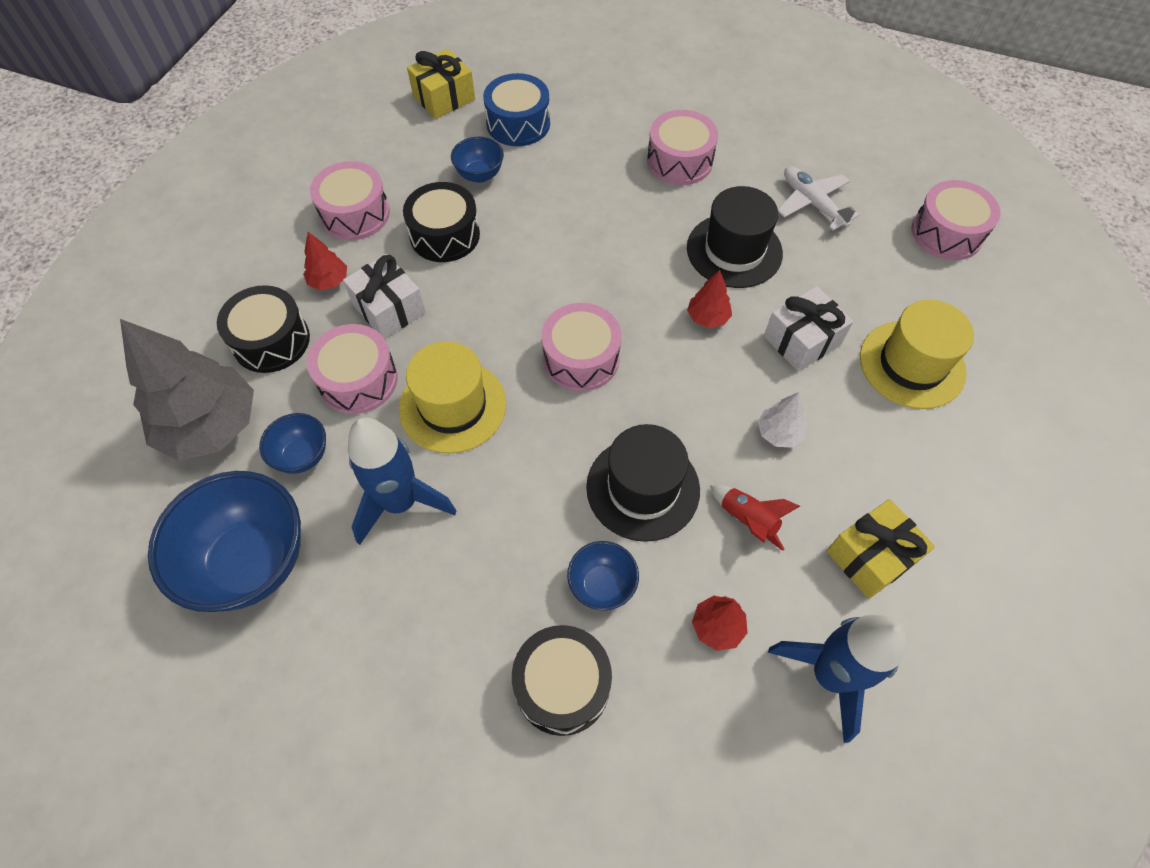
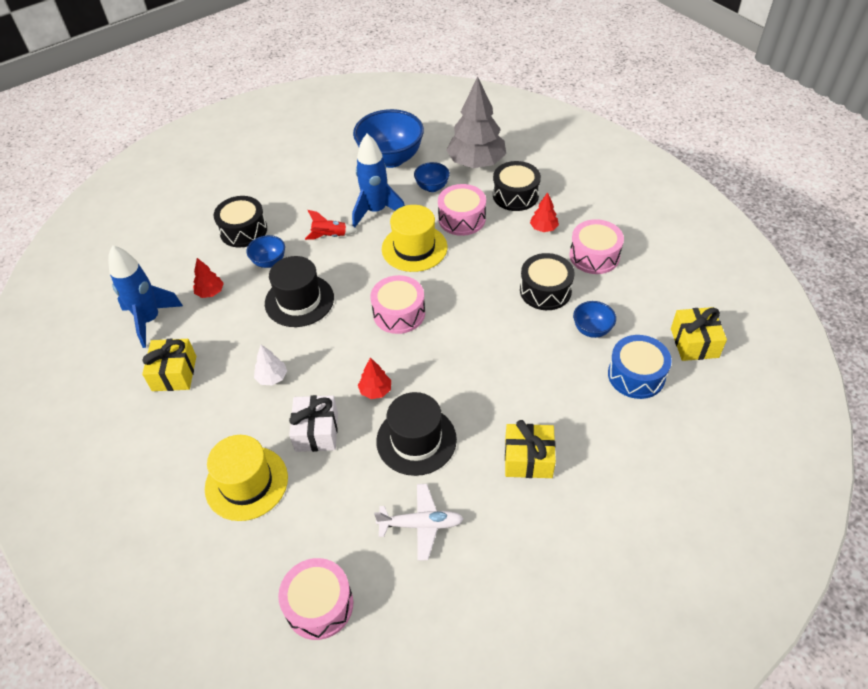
camera: 125 degrees right, 10 degrees down
(389, 308) = (503, 246): white gift -> none
(679, 161) = (528, 459): pink drum -> yellow gift
(747, 520) = (242, 333): red rocket -> red rocket (330, 236)

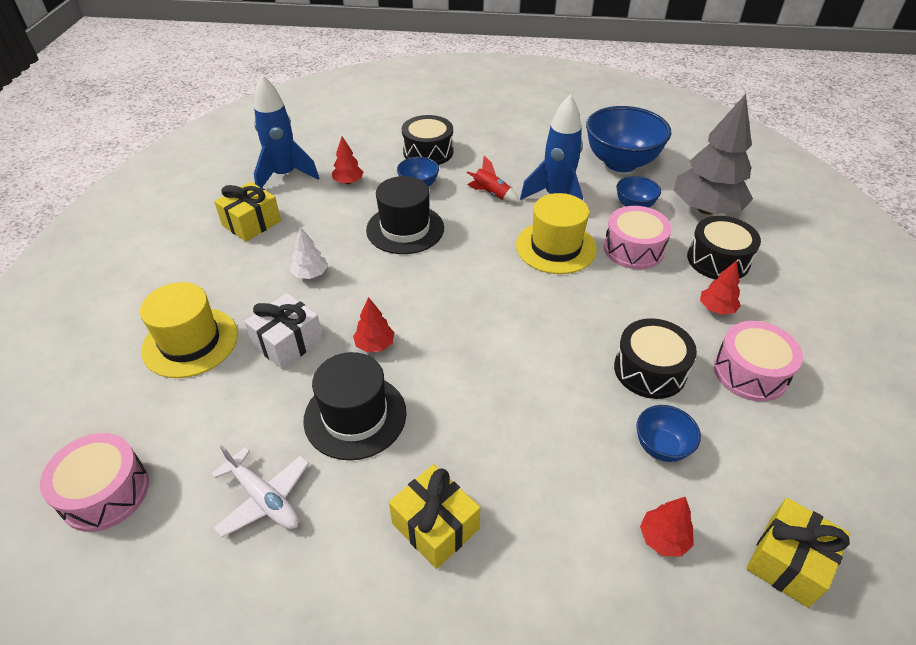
camera: 40 degrees right, 5 degrees down
(399, 313) = (475, 293): pink drum -> none
(636, 375) = (663, 538): blue drum -> red tree

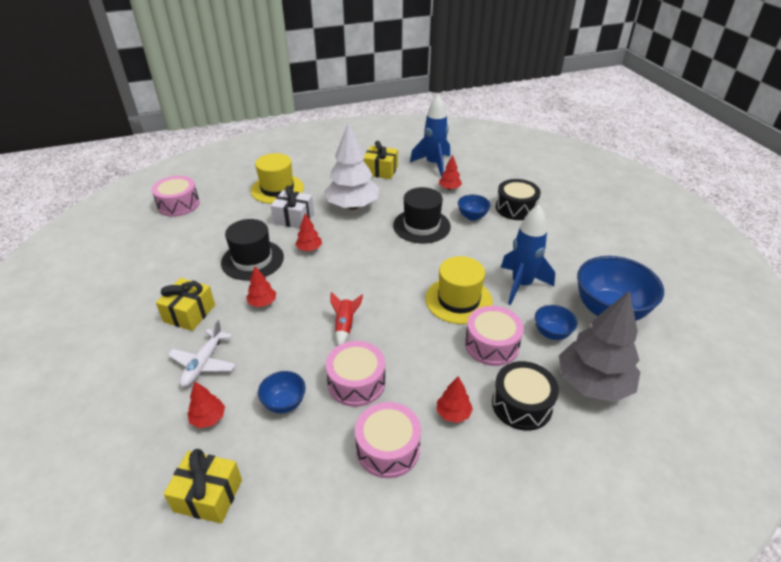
camera: 65 degrees right, 5 degrees down
(264, 498) = (189, 249): white plane -> white plane (203, 364)
(310, 274) = (352, 206): white tree -> white tree, size x2.25
(462, 426) = (262, 303): none -> red tree
(491, 194) = (494, 251): red rocket -> red rocket (345, 326)
(650, 370) = (356, 382): black drum -> pink drum

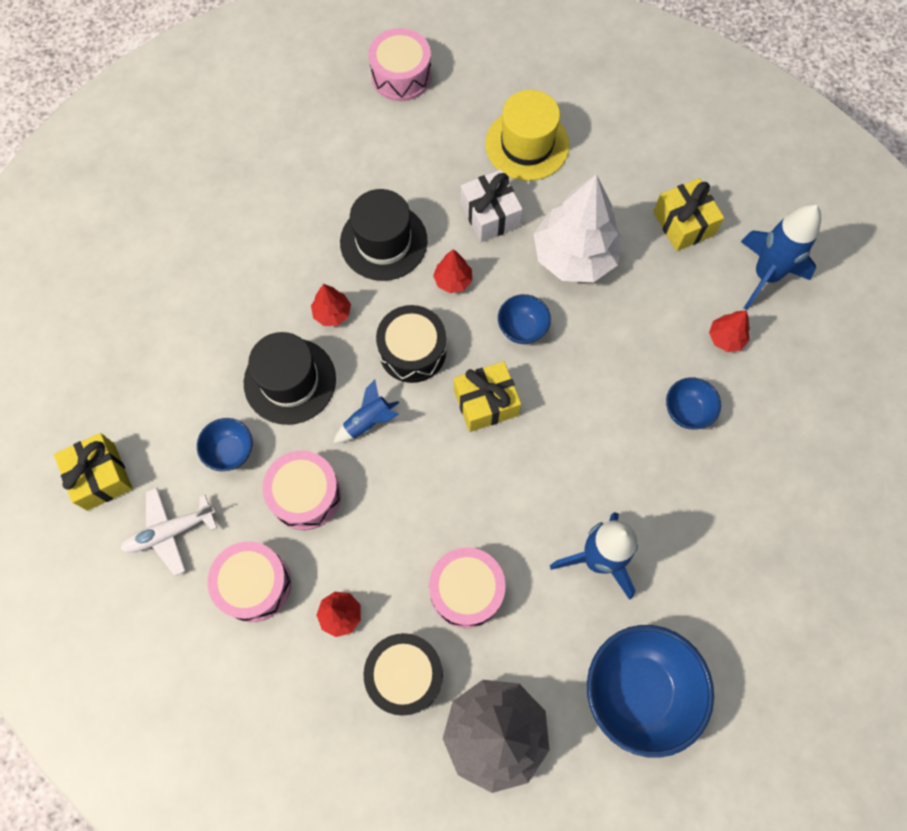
camera: 50 degrees right, 30 degrees up
(189, 313) = (261, 261): yellow gift -> yellow gift (486, 403)
(203, 364) = (216, 338): white plane -> white plane (170, 532)
(208, 418) = (165, 403): red tree -> none
(345, 326) = (368, 421): red rocket -> blue rocket
(421, 226) = (609, 366): black hat -> black hat (290, 381)
(458, 300) = (508, 507): yellow hat -> none
(516, 208) = (759, 452): black drum -> black drum (412, 351)
(552, 333) = (540, 645): blue bowl -> blue bowl (522, 329)

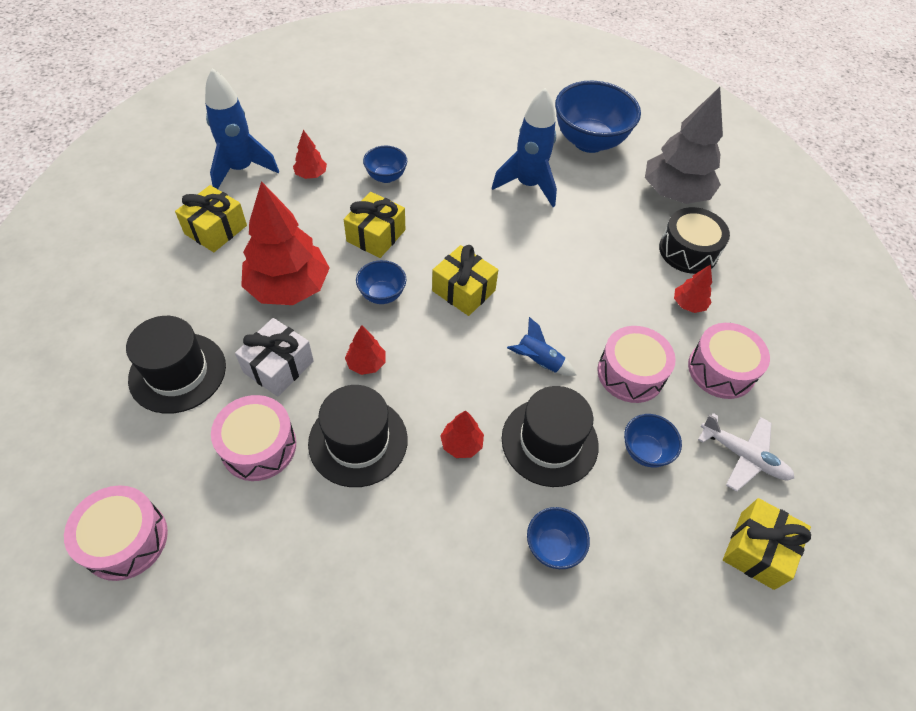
camera: 125 degrees left, 15 degrees down
(210, 329) = (553, 547): none -> blue bowl
(412, 351) = (454, 361): black drum -> none
(466, 590) = (607, 242): pink drum -> pink drum (259, 446)
(527, 144) = (177, 372): yellow hat -> black hat
(574, 256) = (289, 288): white tree -> red tree
(602, 359) = (376, 235): none -> yellow gift

